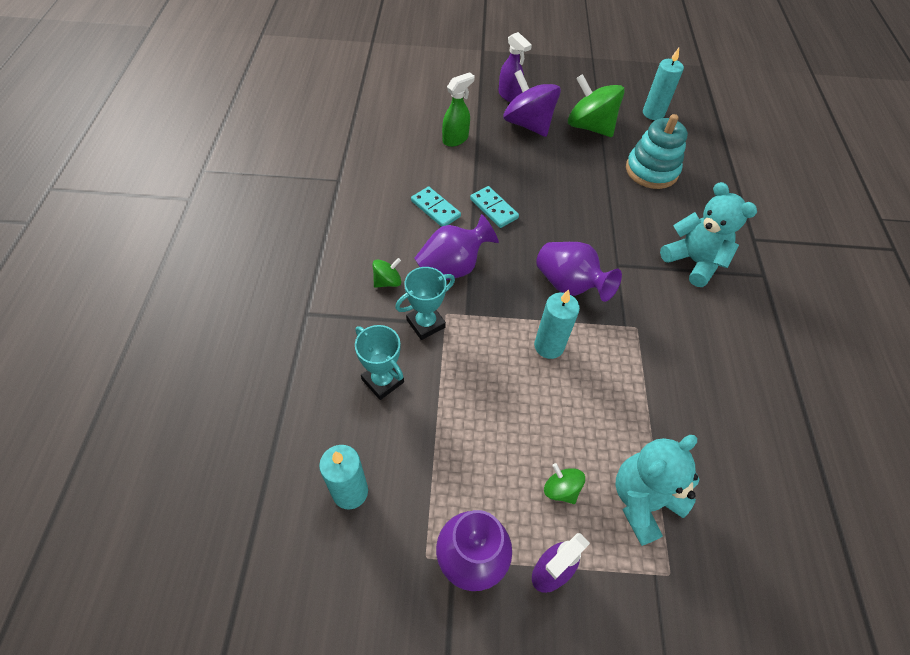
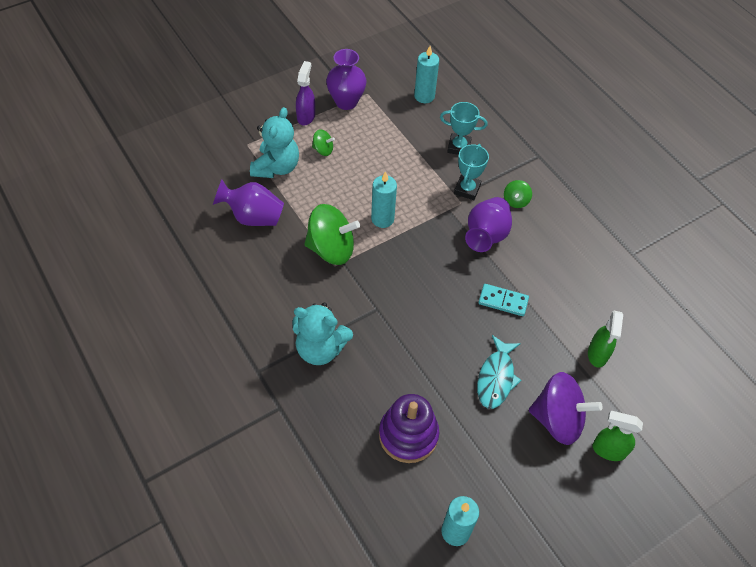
camera: 145 degrees right, 0 degrees up
(435, 209) = (542, 273): turquoise domino -> none
(509, 96) = (608, 450): purple spray bottle -> green spray bottle
(551, 166) = (496, 378): none -> turquoise fish
(569, 285) = (399, 270): purple vase -> purple vase (253, 217)
(589, 127) = (502, 459): green spinning top -> green spinning top (331, 249)
(651, 171) = (408, 435): turquoise stacking toy -> purple stacking toy

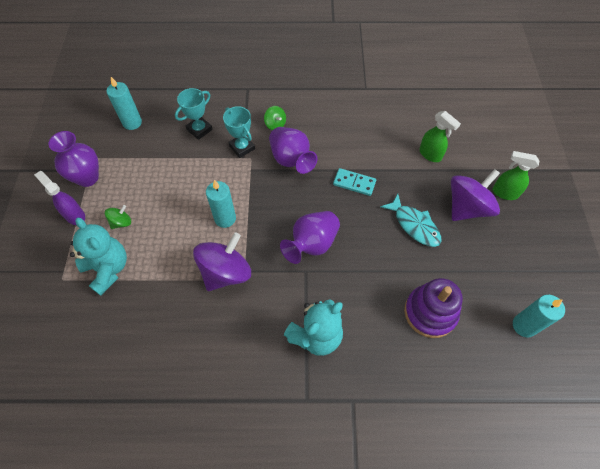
camera: 55 degrees left, 5 degrees up
(253, 217) = (145, 318): purple vase -> purple vase (312, 244)
(331, 249) = (226, 272): green spinning top -> purple spinning top
(503, 301) = (354, 183): turquoise domino -> turquoise domino turned 60 degrees clockwise
(608, 450) = (504, 193): green spray bottle -> green spray bottle turned 60 degrees clockwise

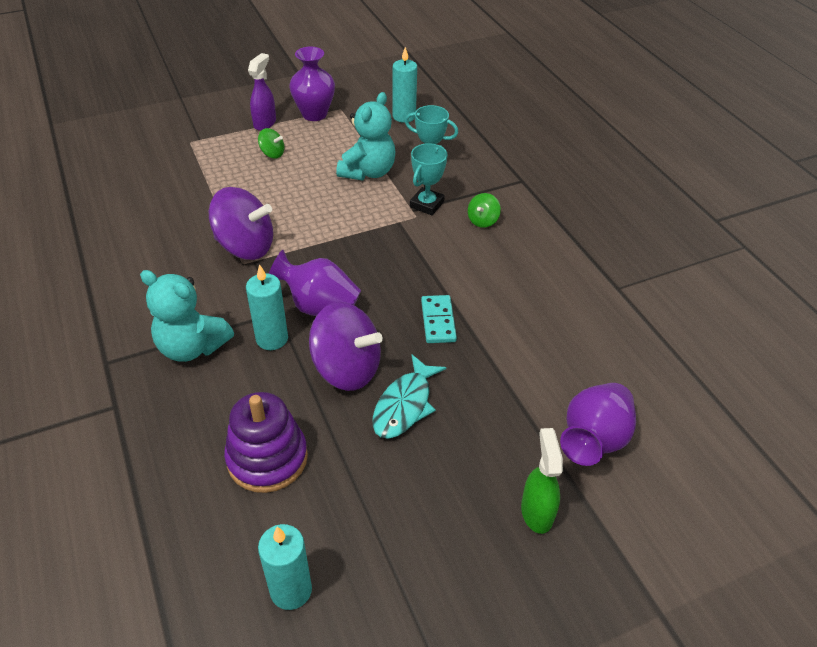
camera: 65 degrees right, 15 degrees down
(108, 269) = (213, 164): turquoise teddy bear -> turquoise teddy bear (368, 172)
(225, 218) = (317, 223): turquoise candle -> turquoise candle (272, 339)
(291, 159) = (437, 251): purple vase -> purple vase (593, 439)
(430, 154) = (547, 393): green spray bottle -> none
(467, 207) = (474, 464): purple spinning top -> purple spinning top (347, 368)

